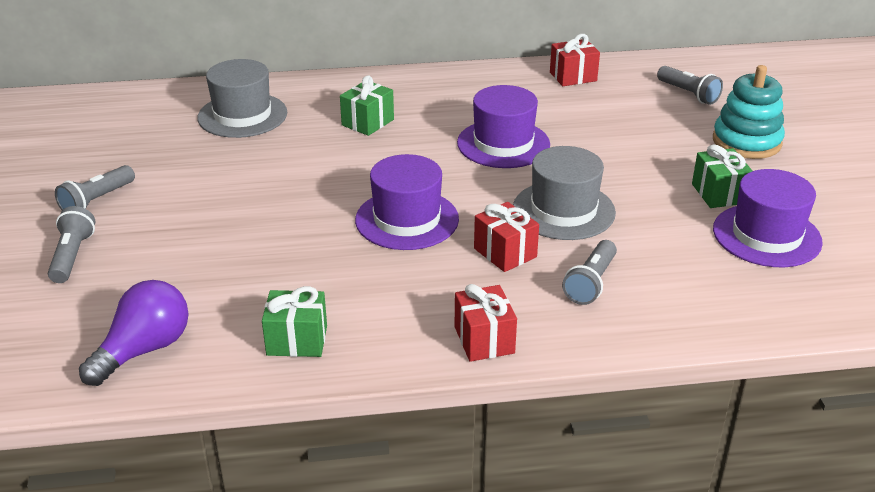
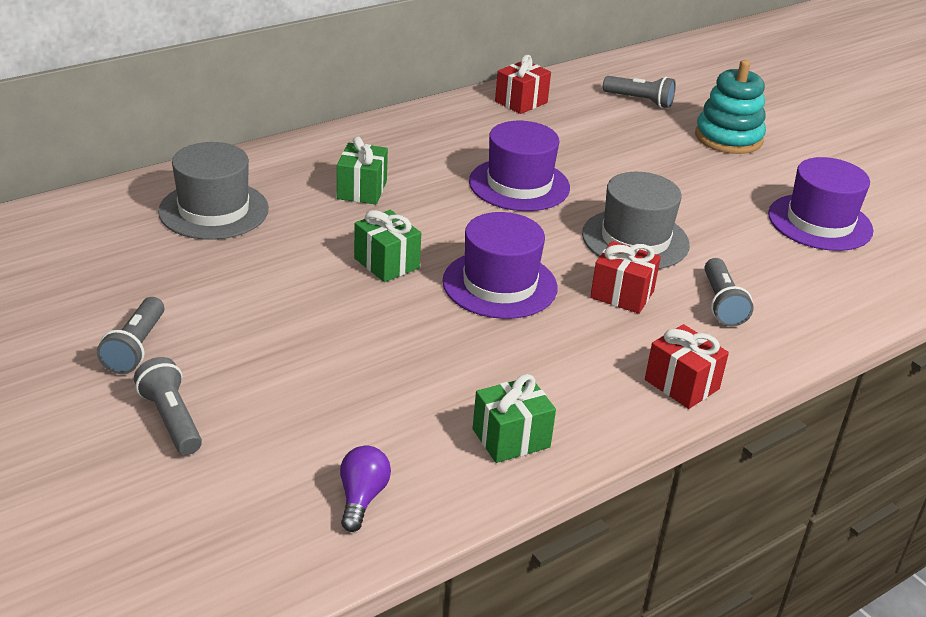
camera: 30 degrees left, 0 degrees up
(144, 350) = (362, 498): purple light bulb -> purple light bulb, size x0.61
(718, 194) = (749, 192): green gift -> green gift (386, 263)

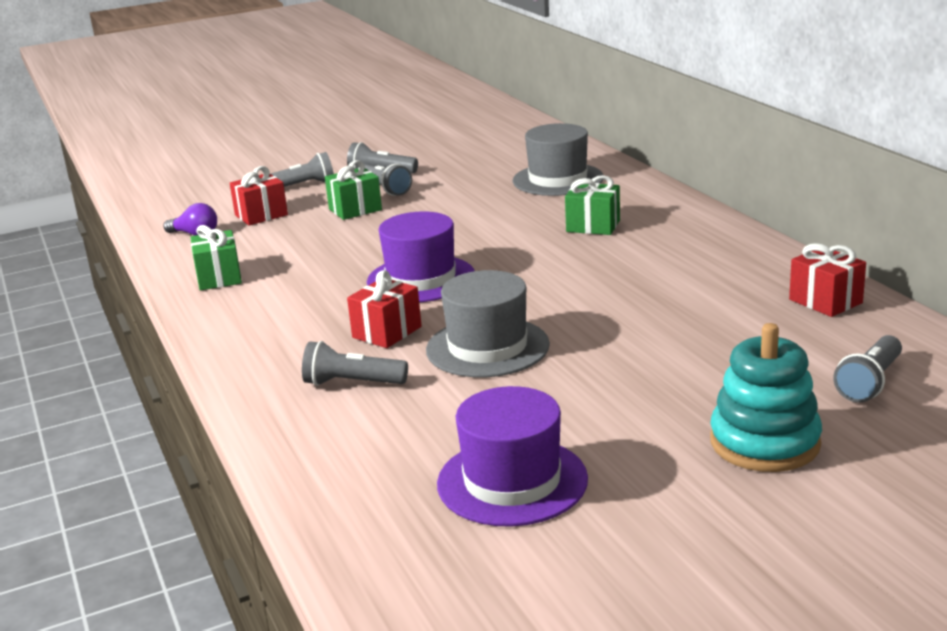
camera: 105 degrees right, 10 degrees down
(209, 337) = (384, 189): none -> grey flashlight
(386, 263) = (466, 237): green gift -> green gift (355, 209)
(519, 185) = (608, 293): purple hat -> none
(682, 384) = (239, 348): red gift -> red gift (261, 215)

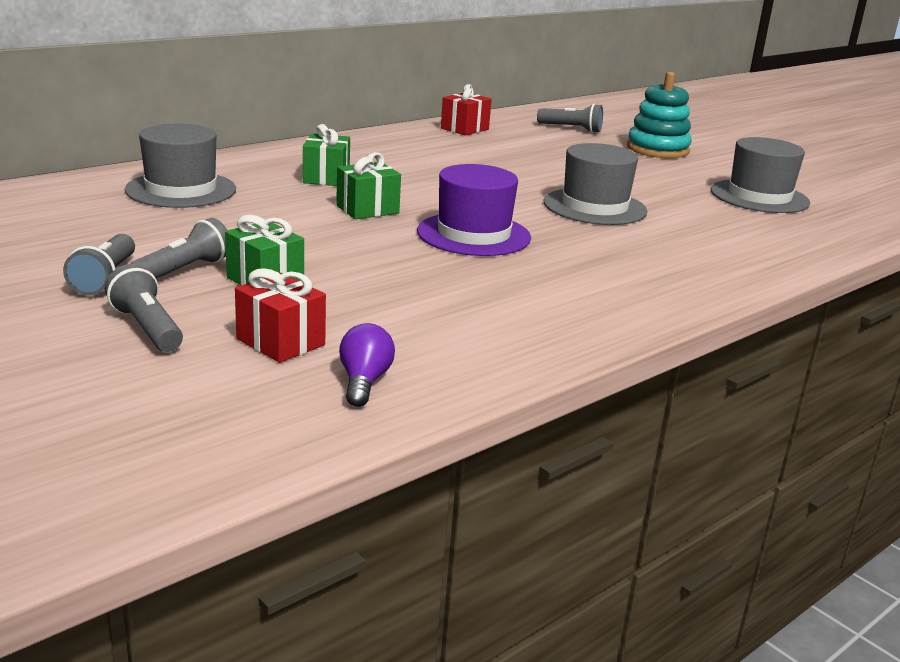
camera: 110 degrees left, 0 degrees up
(219, 278) = (512, 335): green gift -> green gift (367, 209)
(352, 383) = (690, 245): grey flashlight -> none
(387, 332) = (593, 240): red gift -> none
(512, 481) = (759, 197): purple hat -> grey hat

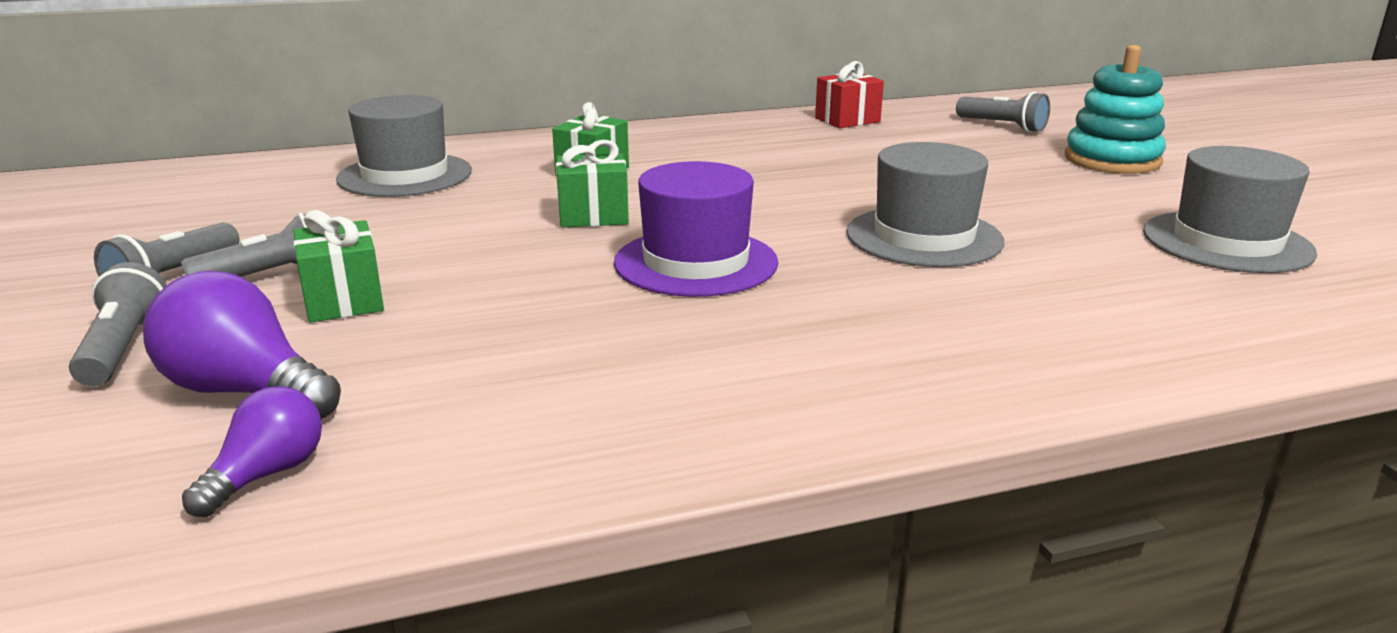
camera: 25 degrees right, 0 degrees up
(280, 342) = (246, 392): red gift -> purple light bulb

